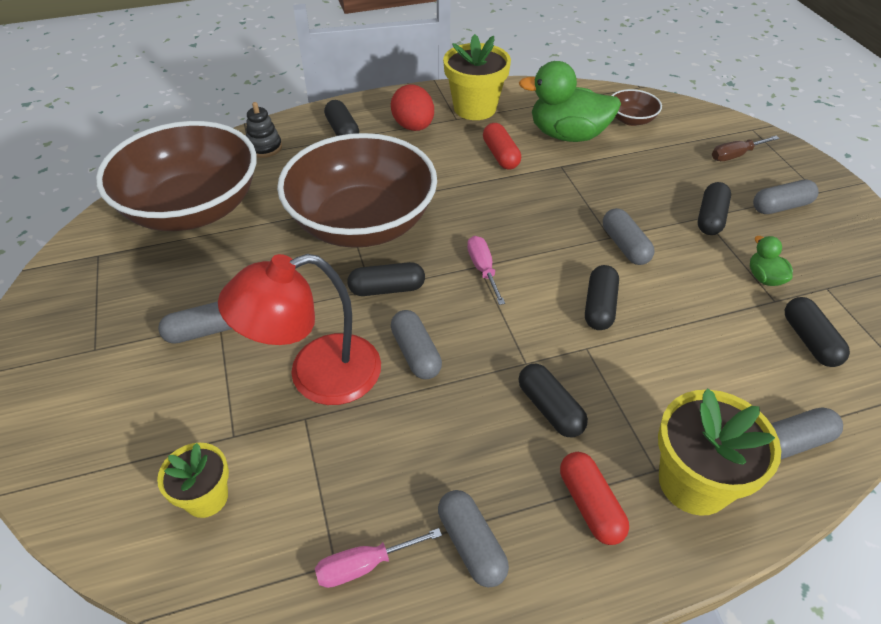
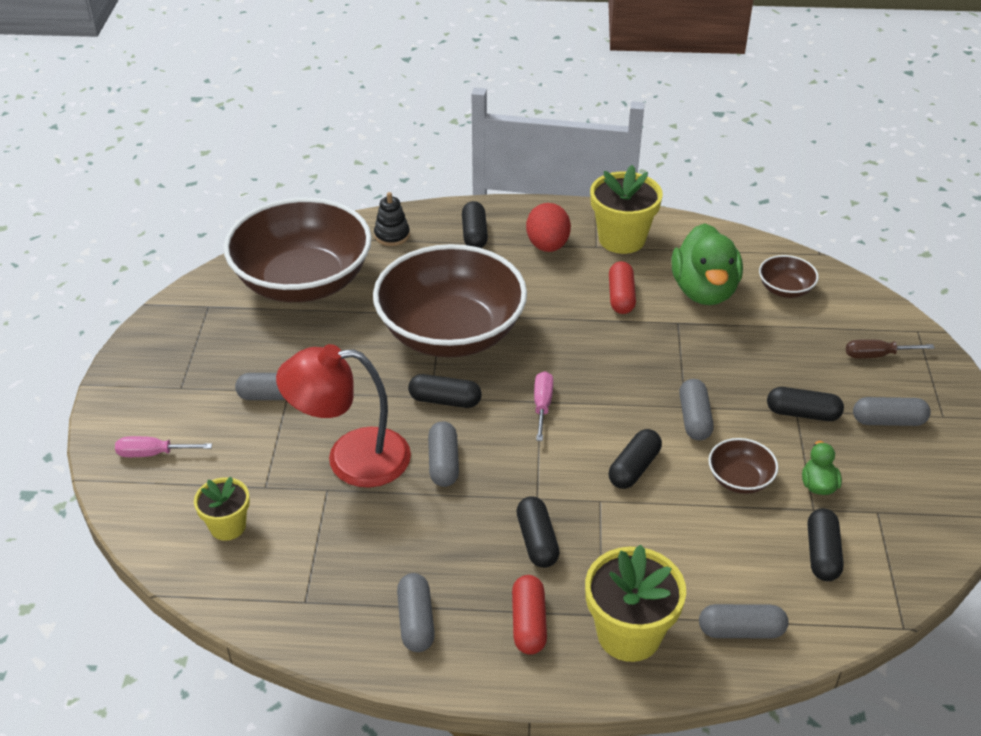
camera: 20 degrees right, 5 degrees down
(364, 565) = (326, 609): pink screwdriver -> pink screwdriver (153, 453)
(567, 135) = (704, 291): green duck -> green duck turned 120 degrees counterclockwise
(697, 291) = (739, 479): none -> brown bowl
(710, 218) = (802, 413): black capsule -> black capsule turned 60 degrees clockwise

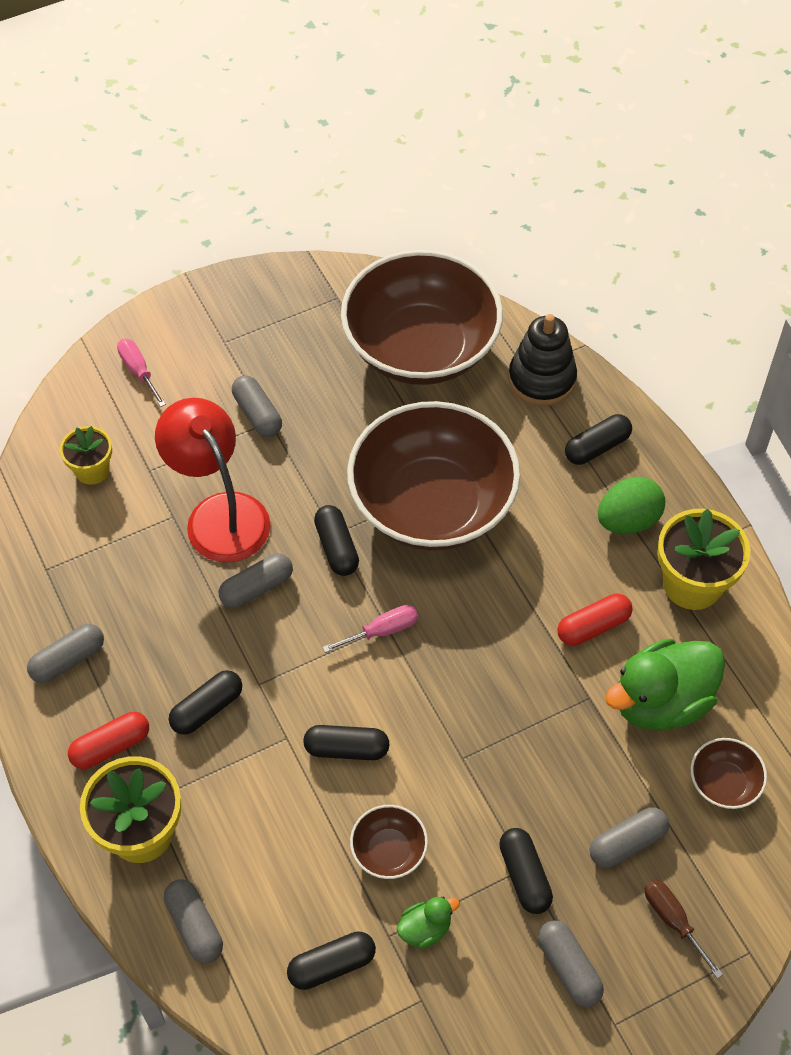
camera: 60 degrees right, 15 degrees up
(392, 235) = (542, 379): black stacking toy -> black stacking toy, size x1.63
(547, 246) = (628, 521): red egg -> green egg
(694, 418) = (450, 774): grey capsule -> grey capsule (627, 843)

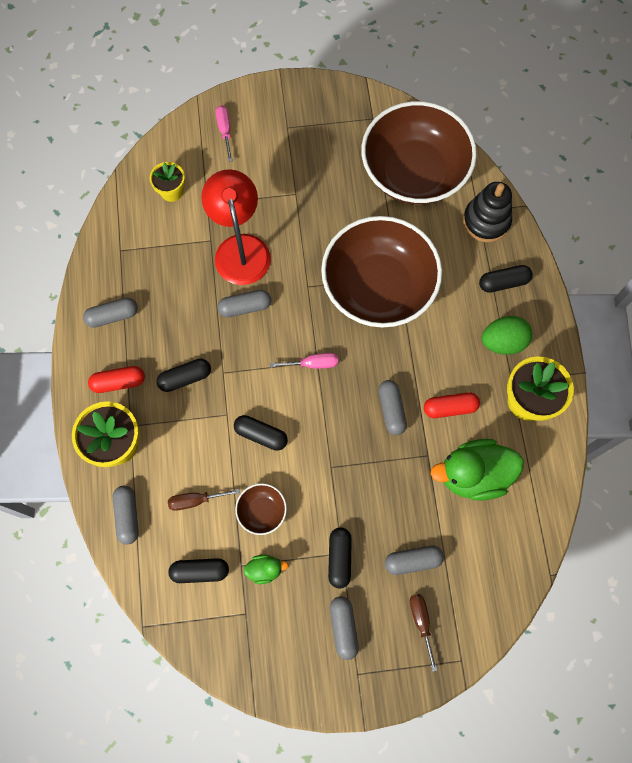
camera: 20 degrees right, 15 degrees up
(257, 414) = (289, 186): grey capsule -> grey capsule (391, 410)
(286, 869) = (195, 500): none -> brown screwdriver
(336, 547) = (305, 296): black capsule -> none
(724, 783) = (491, 544): brown bowl -> none

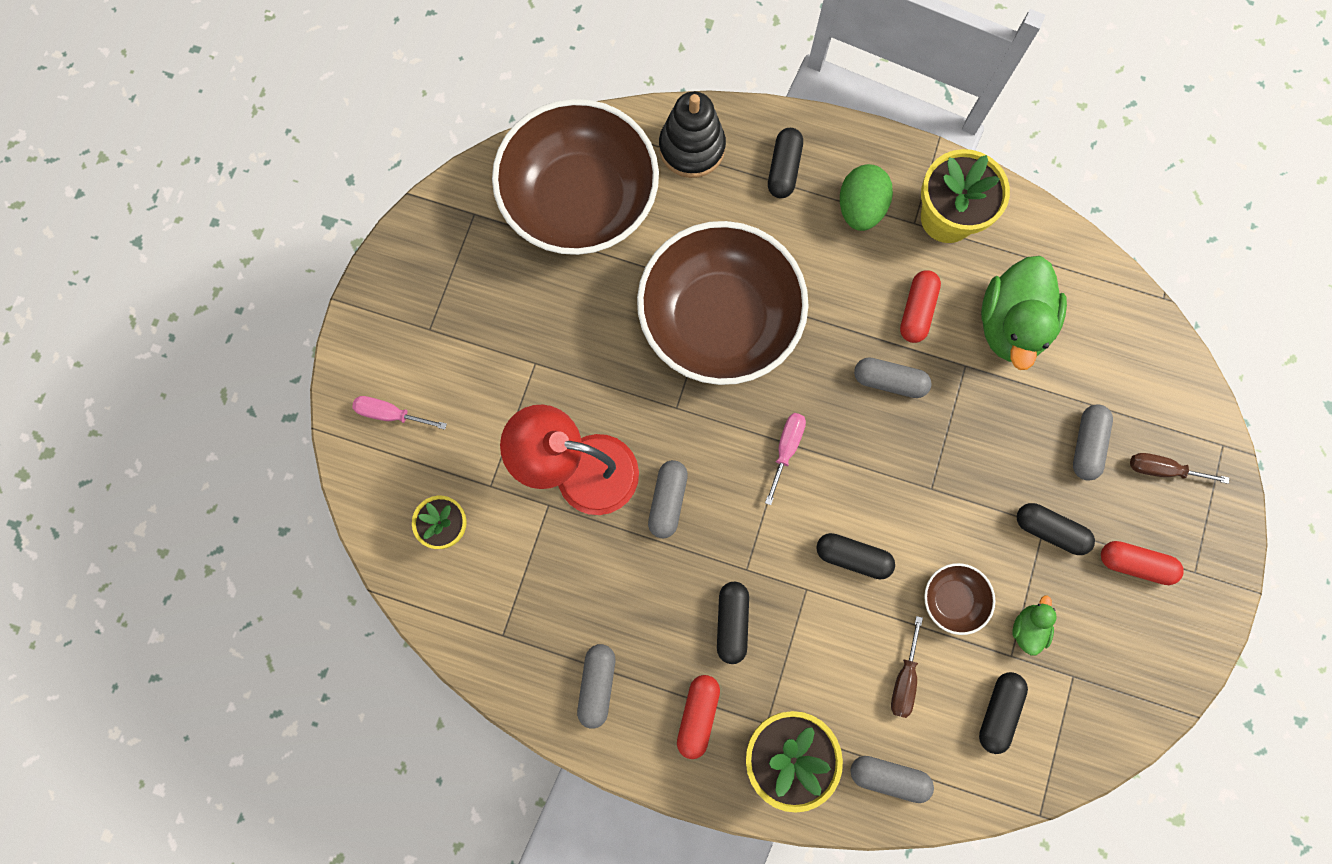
camera: 65 degrees left, 5 degrees up
(261, 435) = (853, 557): black capsule -> black capsule turned 60 degrees clockwise
(343, 627) = (1135, 563): grey capsule -> red capsule

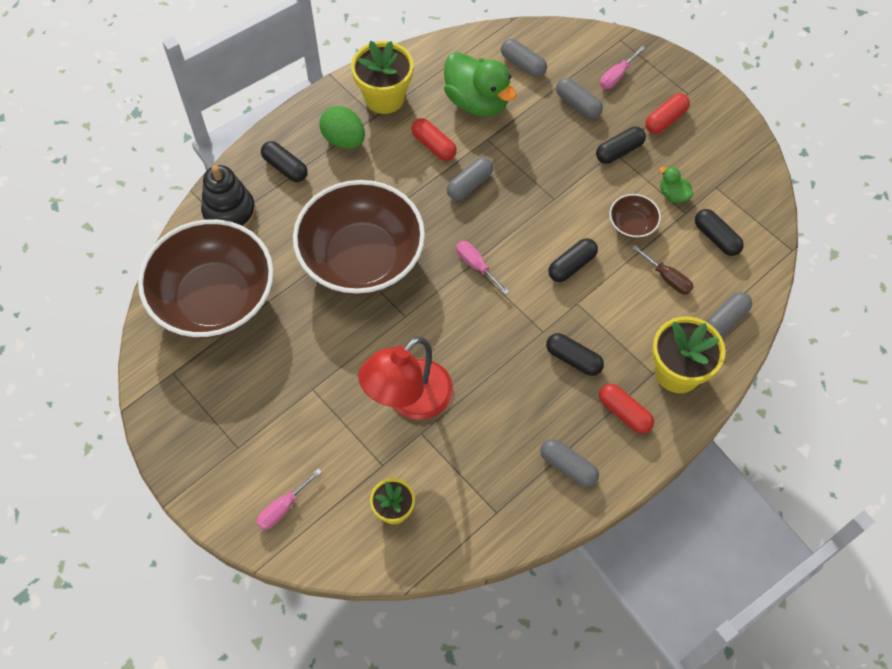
camera: 60 degrees left, 15 degrees down
(668, 501) = (466, 355): grey capsule -> grey capsule (523, 64)
(1162, 469) = (616, 76): brown screwdriver -> pink screwdriver

